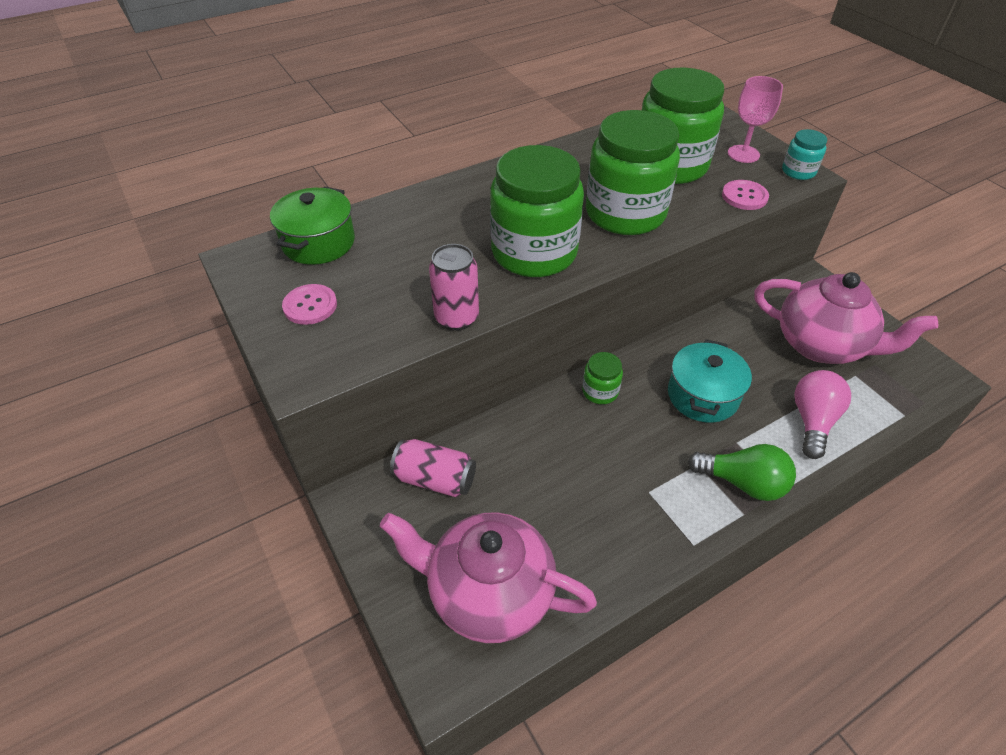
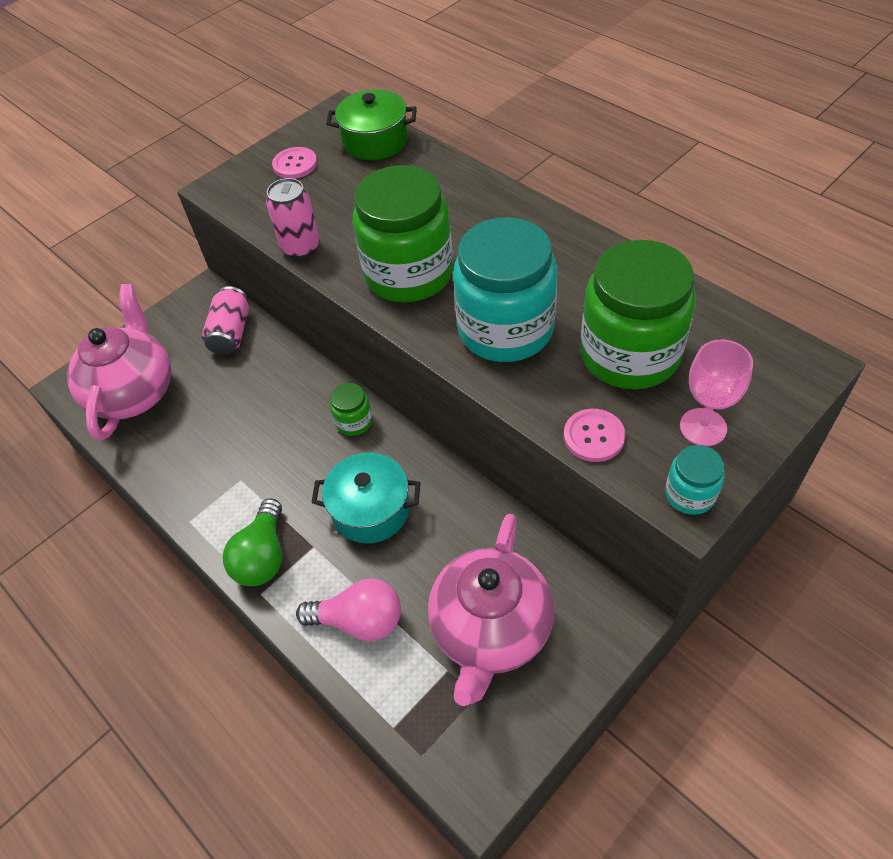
camera: 80 degrees right, 5 degrees up
(625, 213) = (505, 329): green jar -> turquoise jar

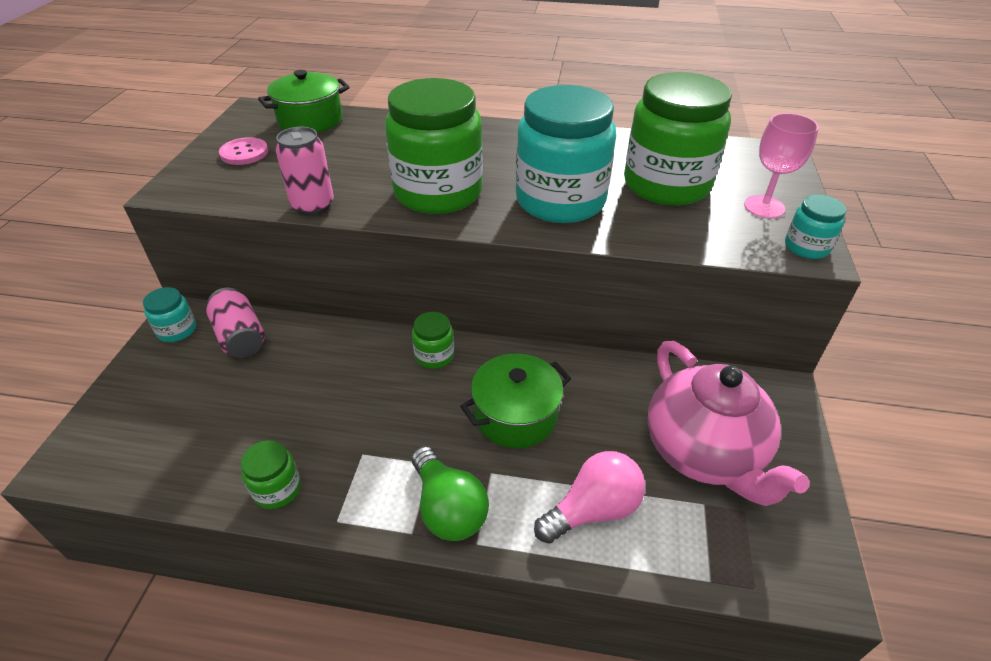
camera: 40 degrees left, 10 degrees down
(134, 392) = (163, 433): pink teapot -> none
(171, 476) = (277, 489): none -> green jar
(195, 306) = (177, 330): none -> turquoise jar
(371, 510) = (515, 415): turquoise pot -> green pot
(593, 436) = (704, 240): pink button -> none

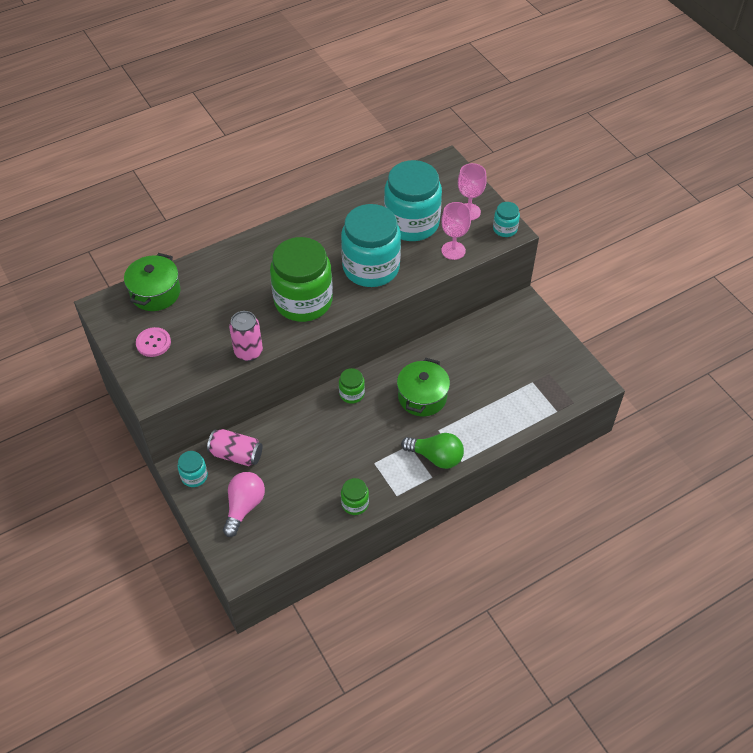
camera: 40 degrees left, 10 degrees up
(593, 510) = (493, 415): pink light bulb -> pink light bulb (244, 507)
(666, 184) = (411, 223): green jar -> turquoise jar
(696, 234) = (453, 250): none -> pink goblet
(704, 452) = (515, 358): pink teapot -> none

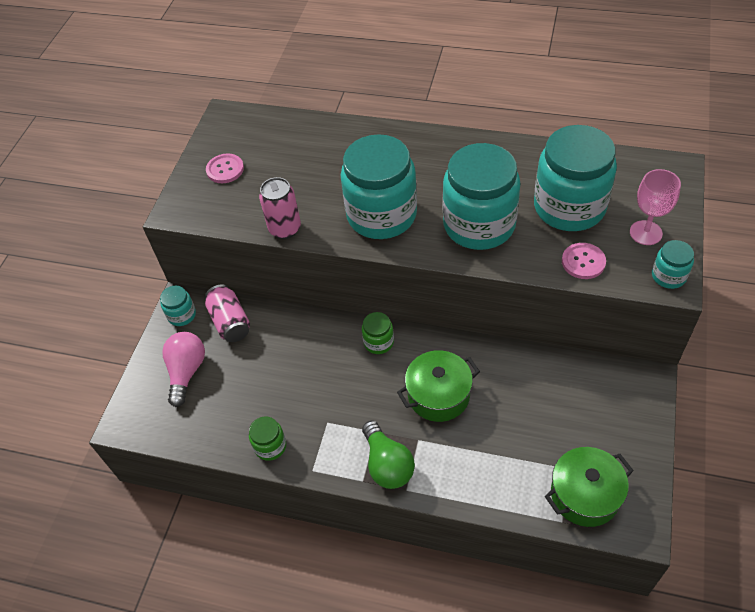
camera: 50 degrees right, 0 degrees up
(155, 293) = (274, 129): green pot -> green pot (585, 495)
(244, 507) = (186, 372): pink light bulb -> pink light bulb turned 60 degrees counterclockwise
(303, 301) = (381, 215): green jar -> turquoise jar
(453, 250) = (583, 262): pink goblet -> pink button

